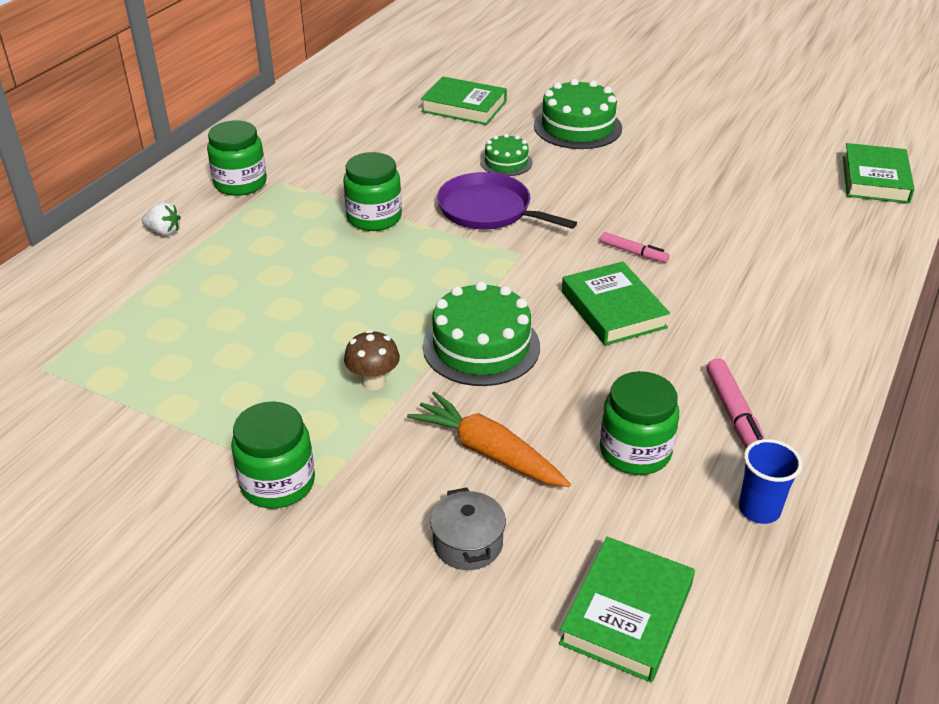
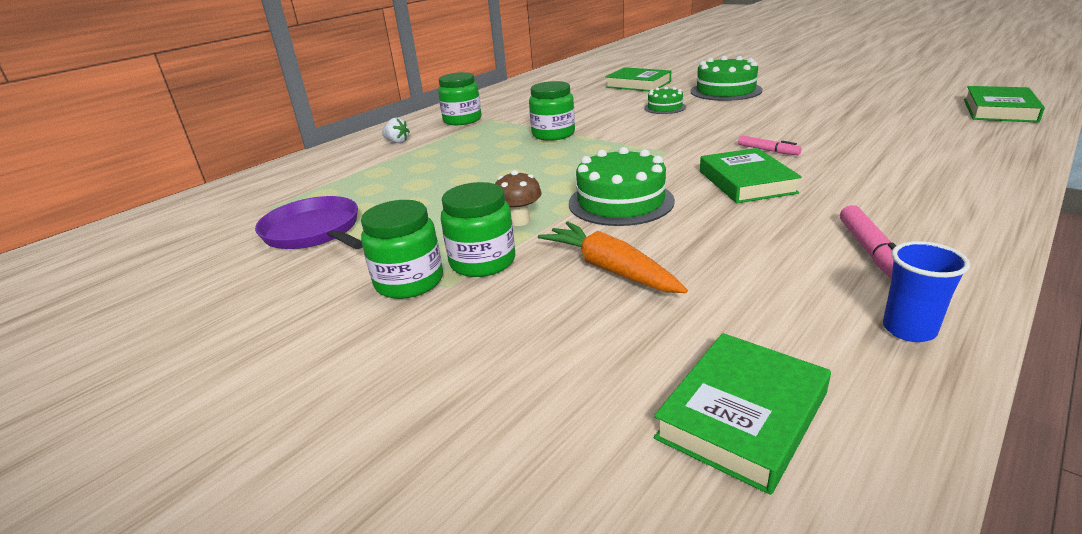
camera: 15 degrees right, 10 degrees down
(468, 543) = (571, 337): grey pot -> none
(489, 210) = (645, 130): purple pan -> purple pan (314, 231)
(635, 451) = (761, 275): green jar -> green jar (482, 262)

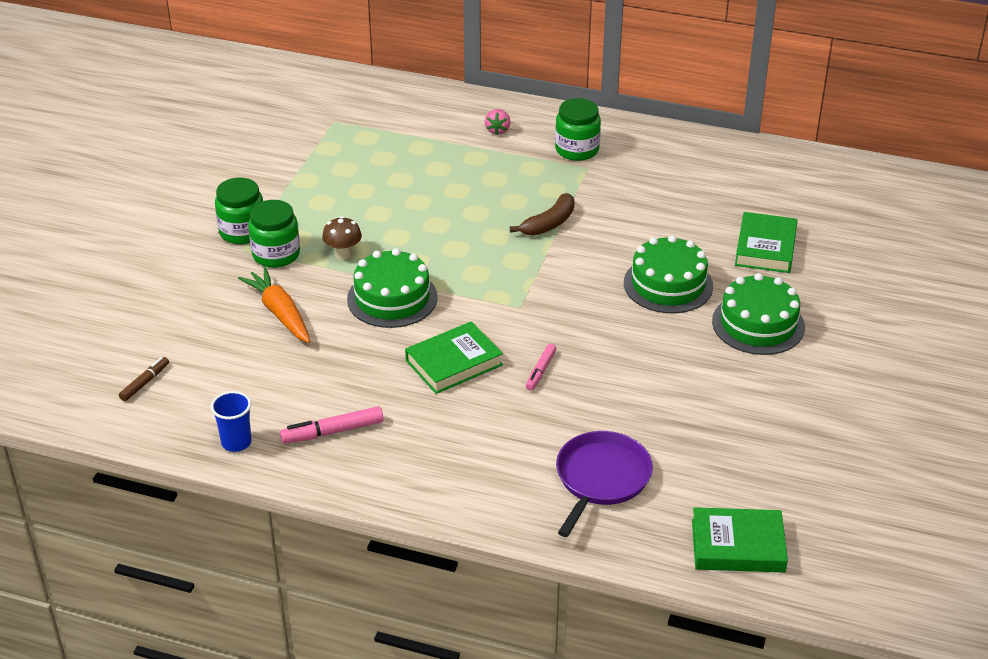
camera: 65 degrees right, 10 degrees up
(314, 231) = (300, 162): purple pan -> purple pan (601, 479)
(397, 142) = (497, 130): white strawberry -> pink strawberry
(553, 134) = (549, 223): green jar -> brown banana
(610, 269) = (280, 313): orange carrot -> orange carrot turned 60 degrees counterclockwise
(665, 107) = (668, 284): green cake -> green cake, size x1.77
(742, 415) = (145, 383): green book -> brown marker

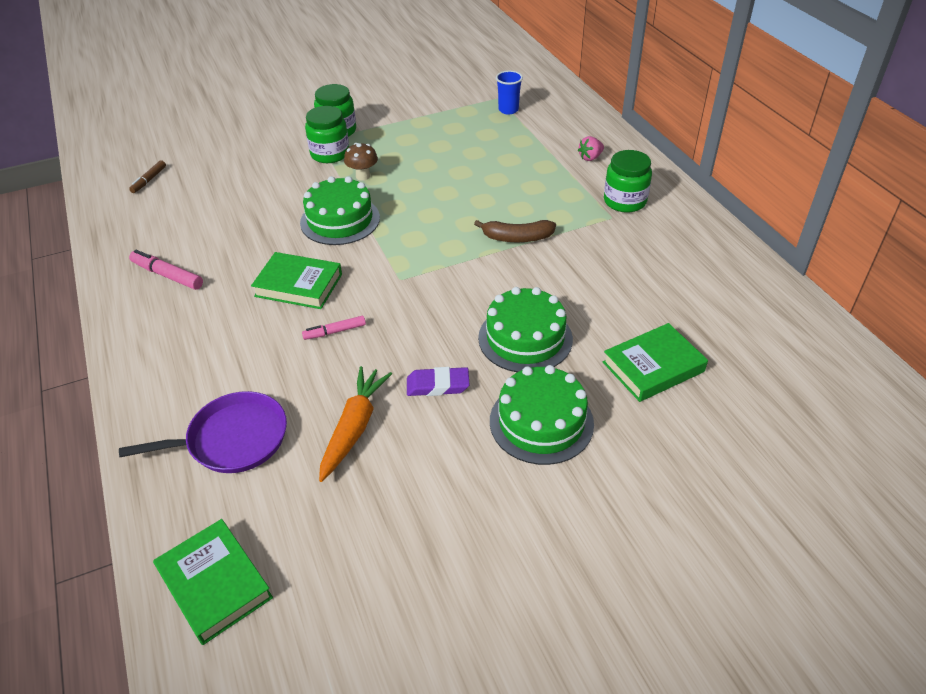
camera: 50 degrees right, 5 degrees up
(145, 383) = (149, 180): brown marker -> brown marker turned 120 degrees clockwise
(236, 442) = (120, 244): blue cup -> blue cup (508, 110)
(280, 313) = (271, 187): orange carrot -> orange carrot (354, 427)
(666, 350) = (438, 385): none -> purple eraser

